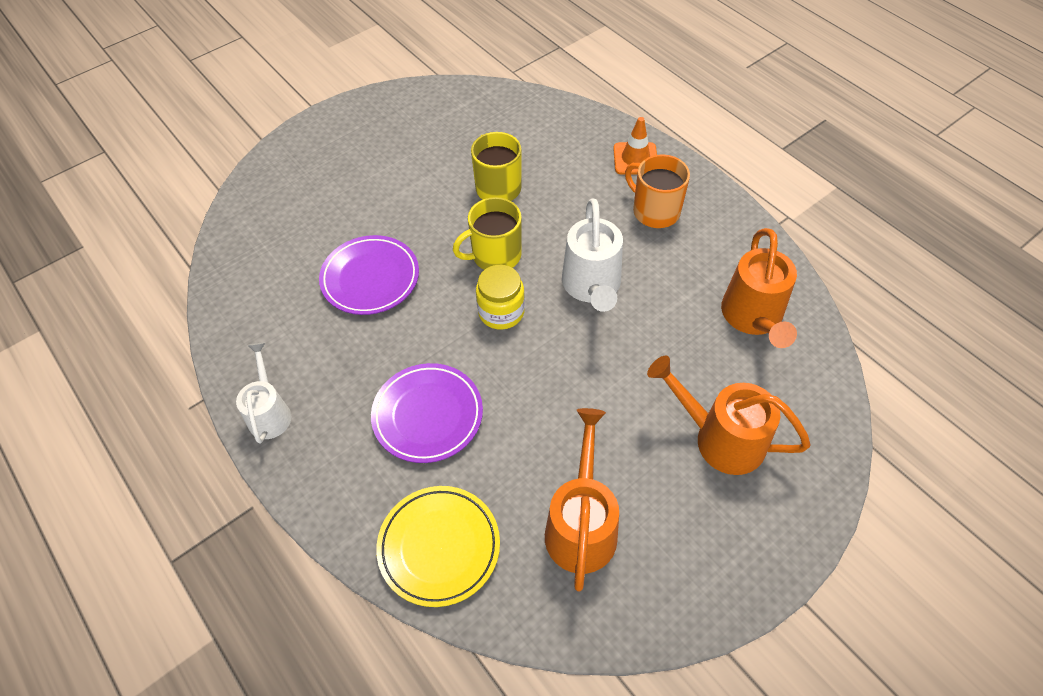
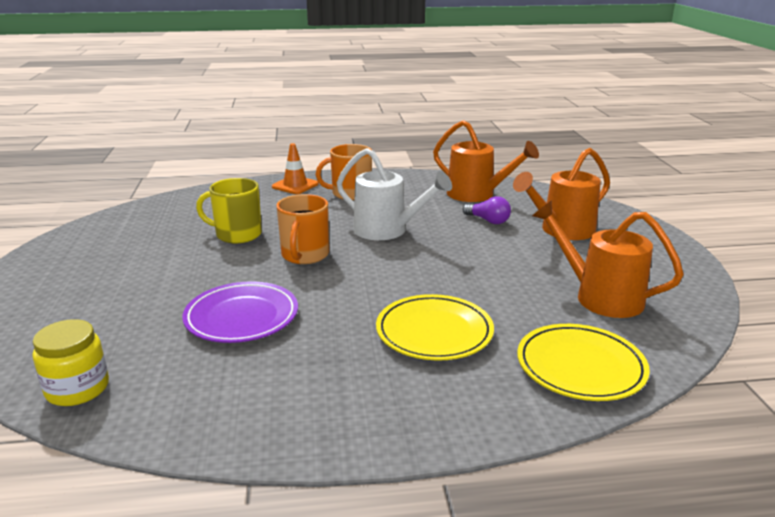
camera: 60 degrees left, 30 degrees down
(269, 412) = (330, 429): white watering can -> none
(428, 415) = (434, 332): purple plate -> yellow plate
(495, 255) = (305, 255): yellow mug -> orange mug
(501, 312) = (365, 269): yellow jar -> yellow jar (77, 389)
(688, 359) = (488, 221): none -> purple light bulb

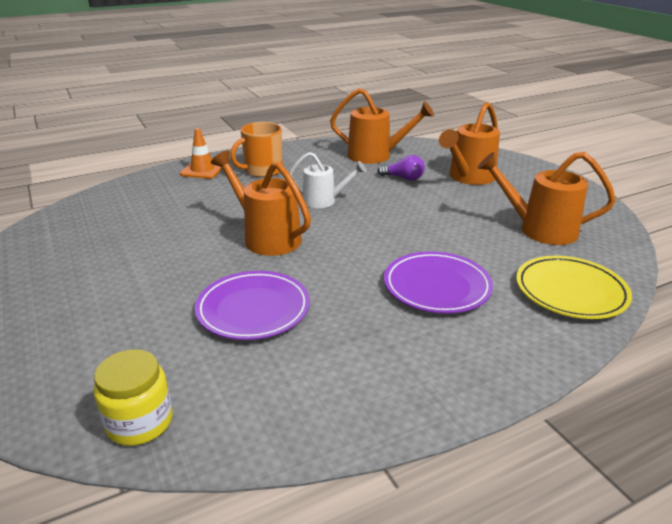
camera: 20 degrees left, 5 degrees up
(237, 234) = (182, 228): yellow mug -> none
(305, 255) = (266, 237): orange mug -> orange watering can
(388, 231) = (324, 201): white watering can -> white watering can, size x0.65
(434, 332) = (437, 287): yellow plate -> purple plate

